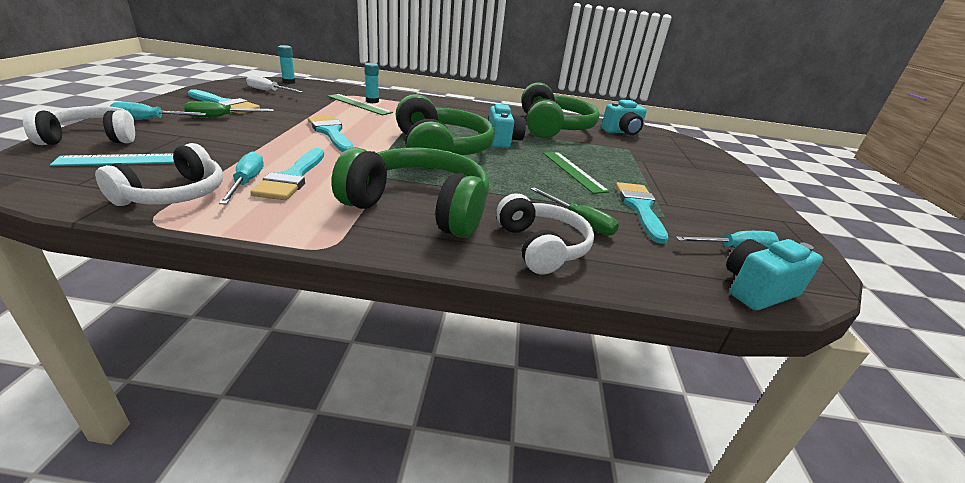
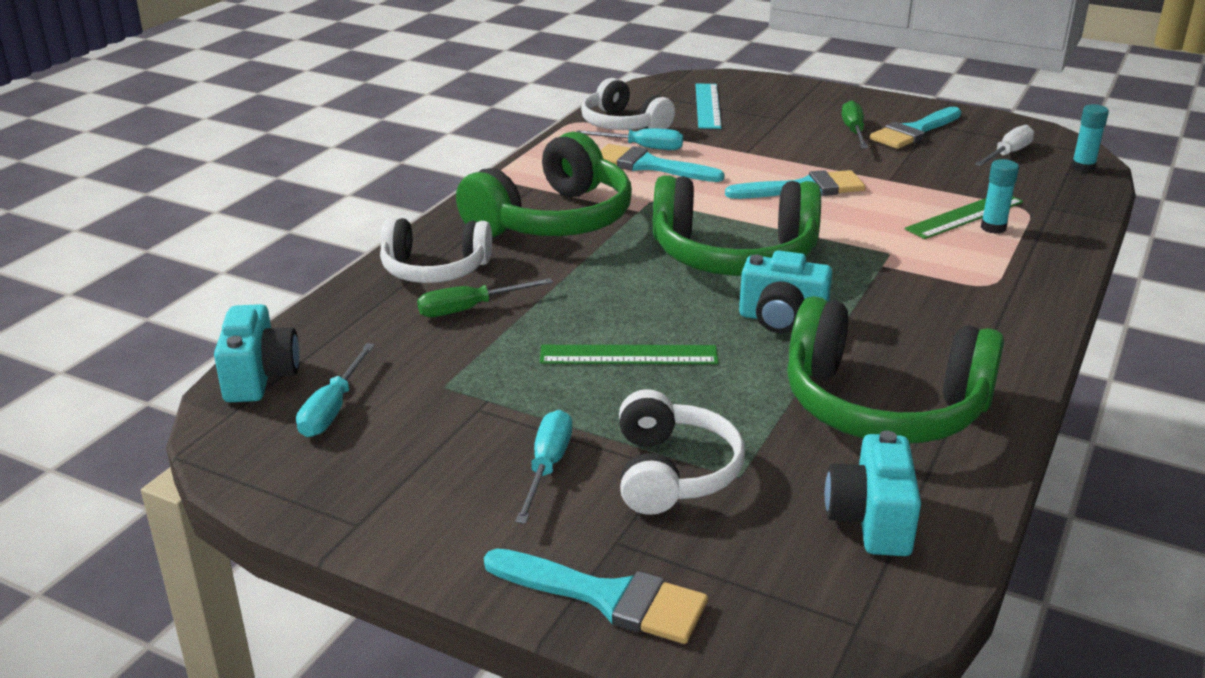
camera: 115 degrees right, 0 degrees up
(92, 138) = (768, 89): white headphones -> white headphones (672, 472)
(149, 120) = (833, 103): turquoise screwdriver -> turquoise screwdriver (547, 467)
(640, 208) = (479, 374): turquoise brush -> turquoise brush (607, 597)

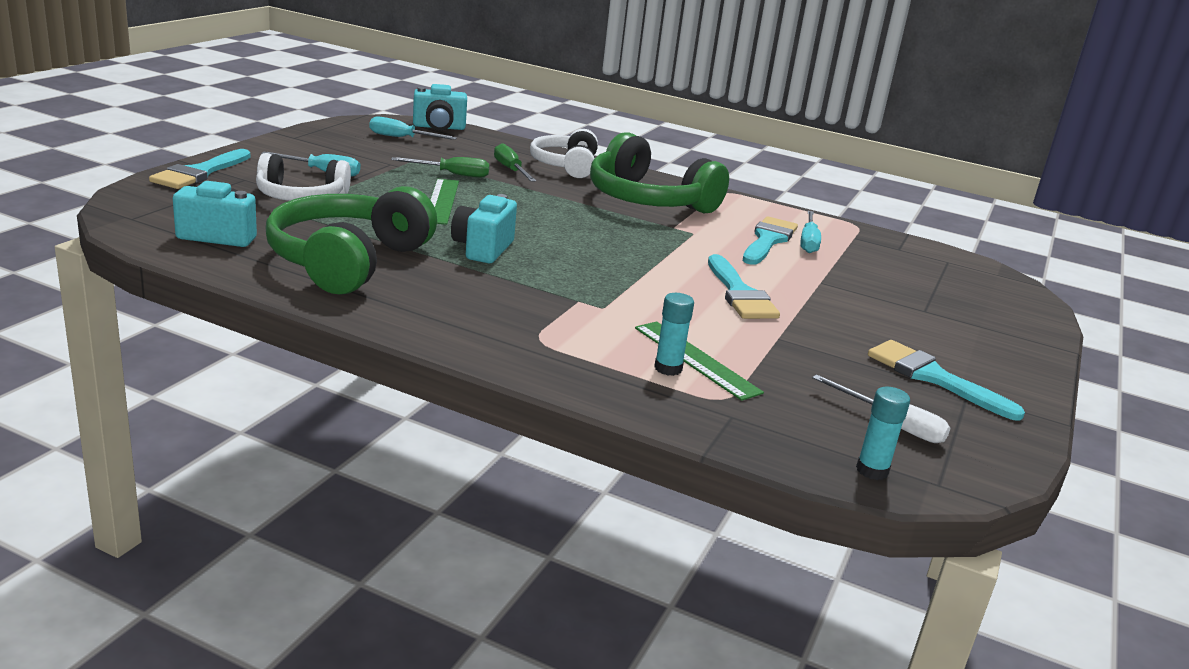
camera: 85 degrees right, 5 degrees down
(623, 124) = (860, 241): white headphones -> none
(708, 106) = (937, 280): turquoise ruler -> none
(733, 256) = (592, 248): green headphones -> none
(854, 131) = (910, 342): green screwdriver -> green screwdriver (452, 174)

